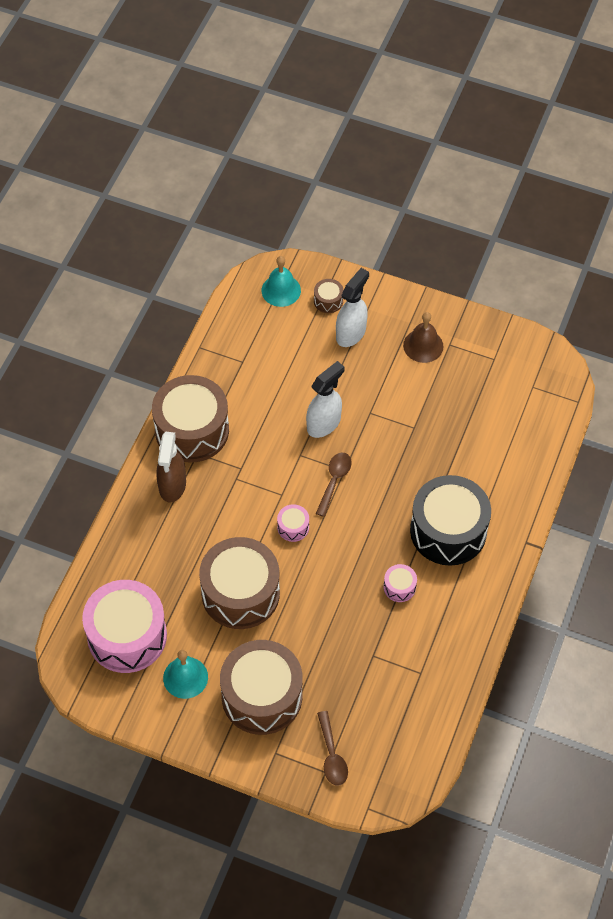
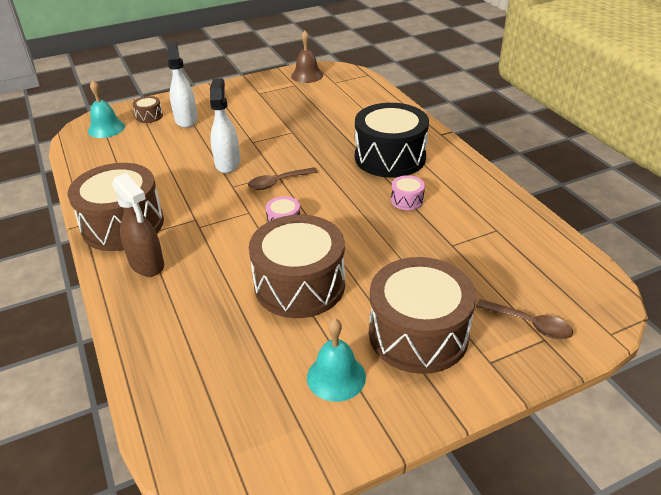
camera: 45 degrees left, 20 degrees down
(127, 636) = (237, 393): pink drum -> none
(334, 481) = (277, 182): brown spoon -> brown spoon turned 90 degrees counterclockwise
(423, 345) = (243, 101): brown bell -> brown bell (307, 75)

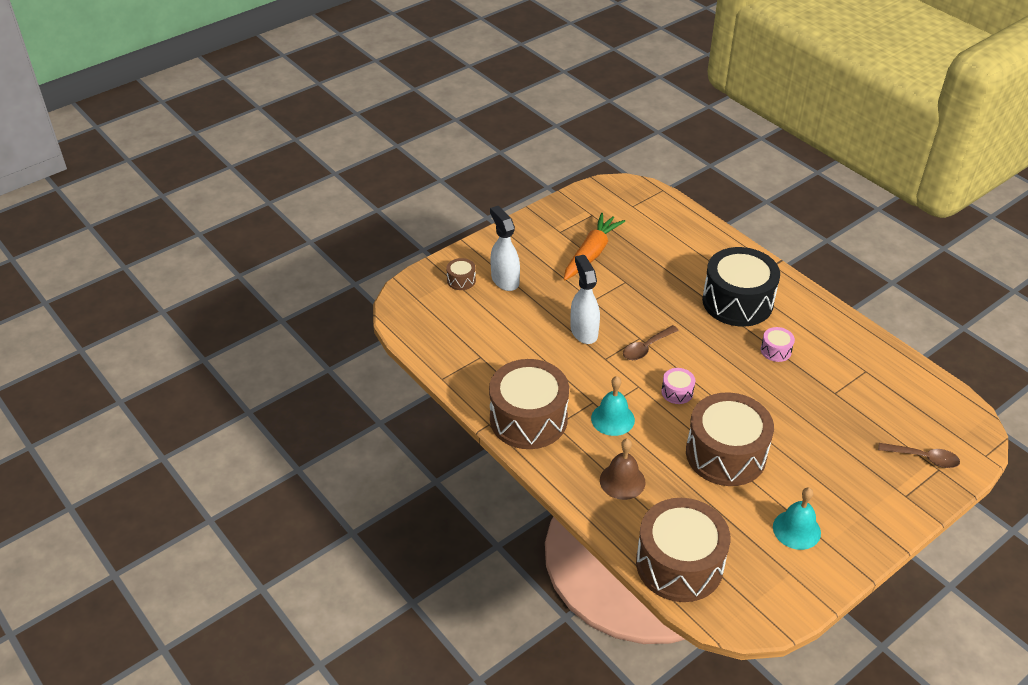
camera: 15 degrees left, 5 degrees up
(106, 128) = (426, 303): turquoise bell -> turquoise bell (612, 419)
(147, 264) = (580, 457): brown spray bottle -> none
(275, 110) = (591, 253): none -> orange carrot
(307, 75) = (597, 199): brown bell -> brown bell (622, 481)
(418, 334) = (842, 482): brown drum -> brown drum (679, 564)

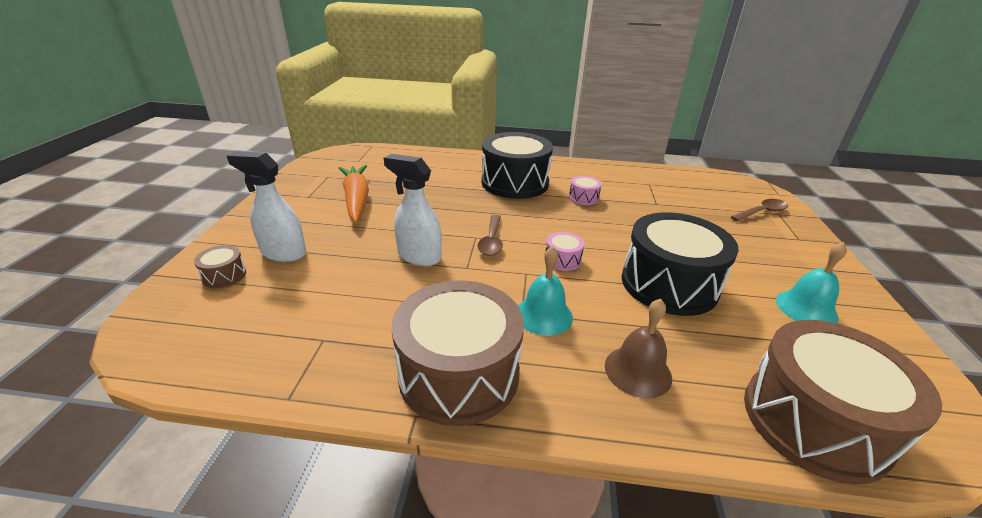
camera: 45 degrees left, 10 degrees down
(725, 454) = (669, 284): brown drum -> black drum

